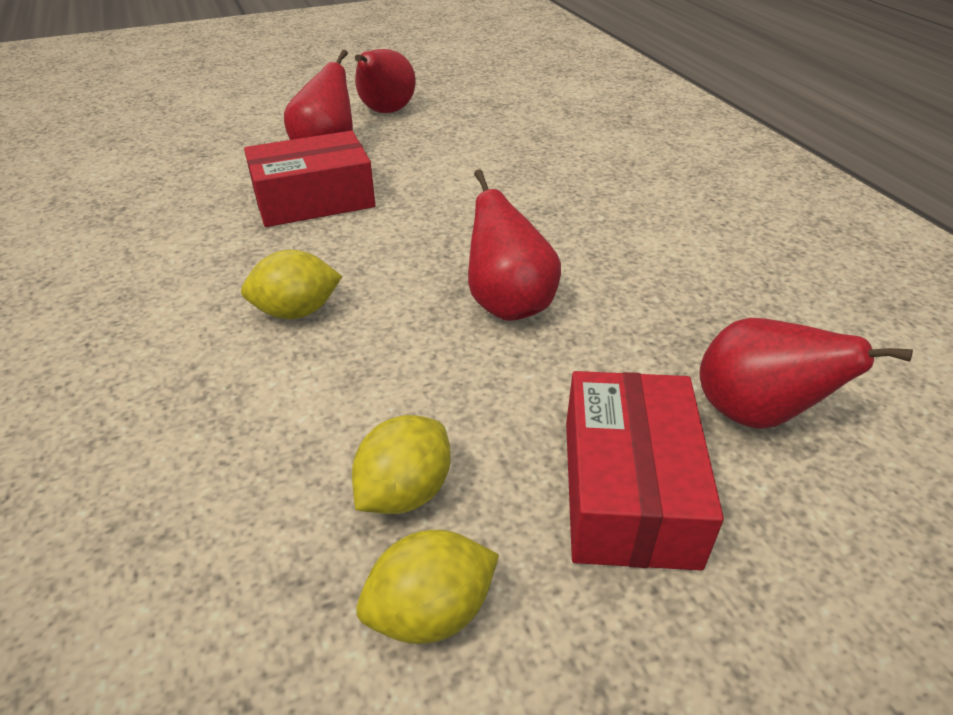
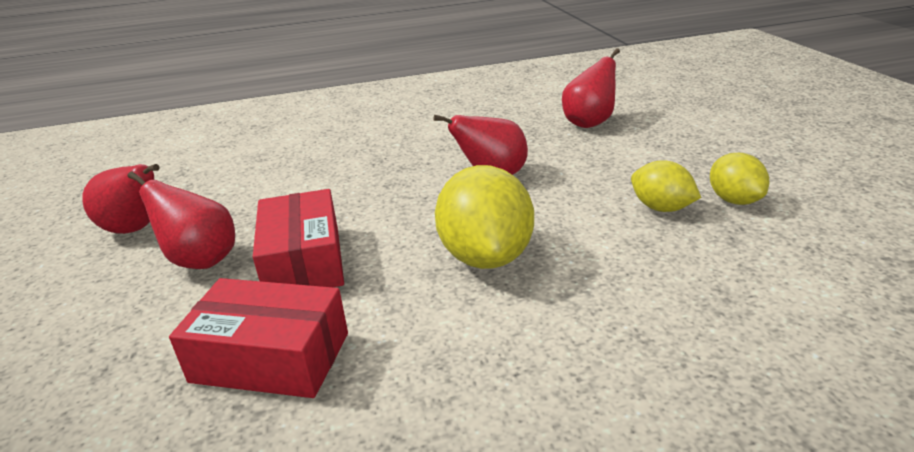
camera: 80 degrees left, 10 degrees down
(296, 311) = (486, 256): yellow lemon -> yellow lemon, size x1.74
(628, 490) = (645, 153): red box -> red box (271, 357)

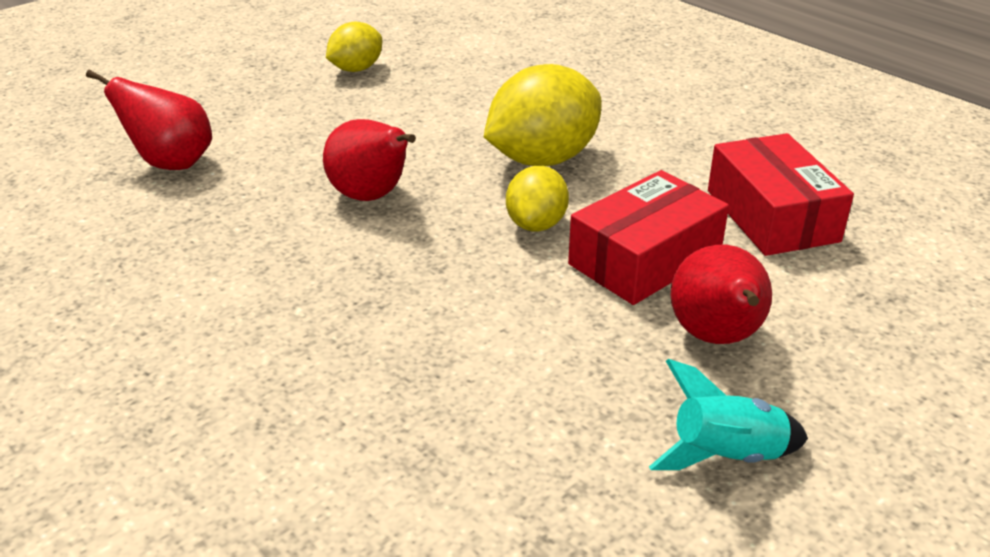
camera: 120 degrees left, 5 degrees up
(136, 229) = (726, 456): red pear -> turquoise rocket
(661, 208) = (392, 96): yellow lemon -> yellow lemon (536, 224)

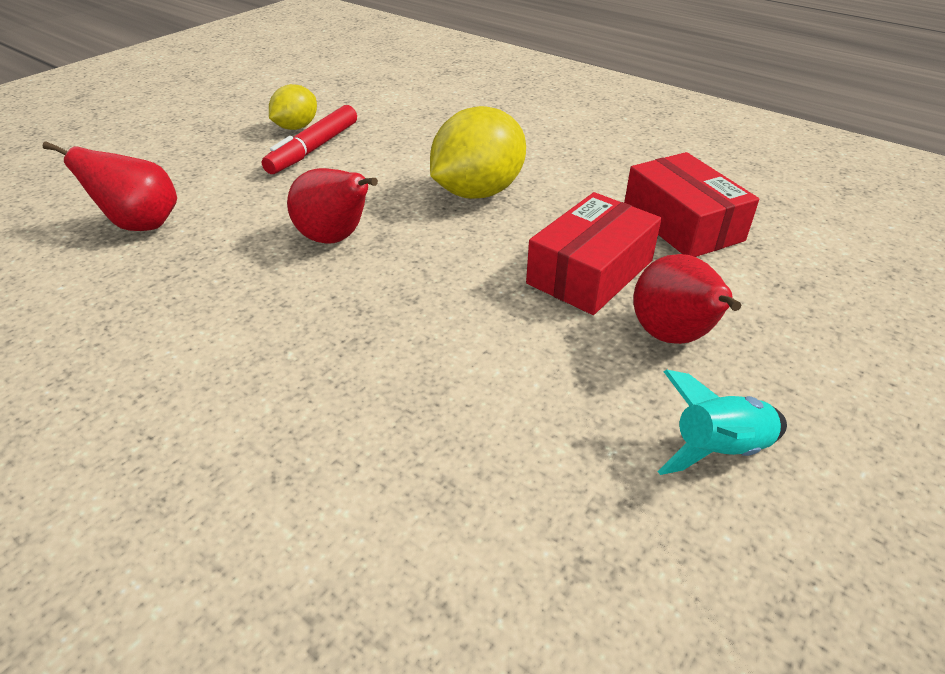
camera: 10 degrees left, 5 degrees up
(370, 95) = (313, 149): none -> red marker
(536, 224) = (488, 250): yellow lemon -> none

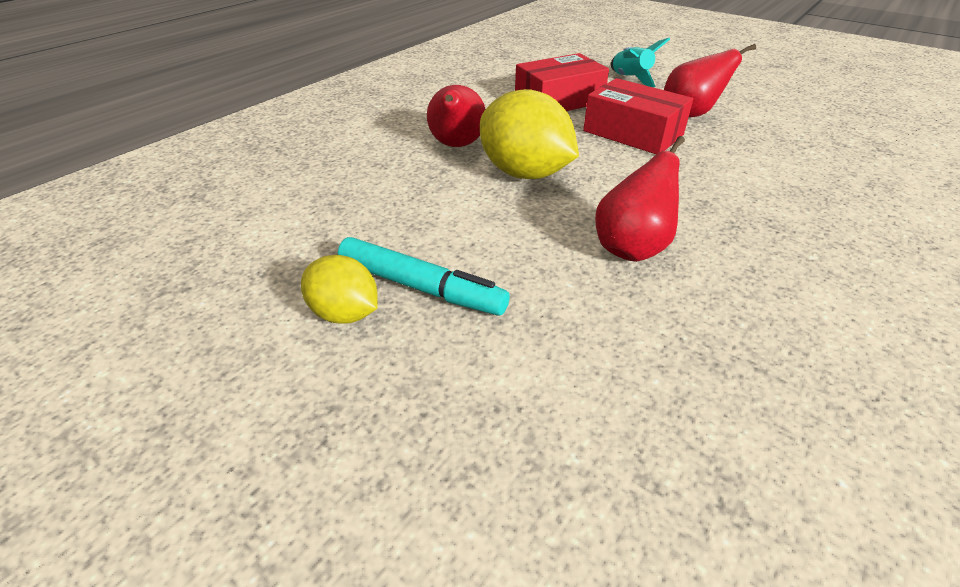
camera: 90 degrees left, 0 degrees up
(141, 225) = (660, 432): red pear -> red pear (456, 145)
(313, 149) = (421, 287): red marker -> turquoise marker
(718, 449) = (775, 113): turquoise rocket -> turquoise rocket (630, 79)

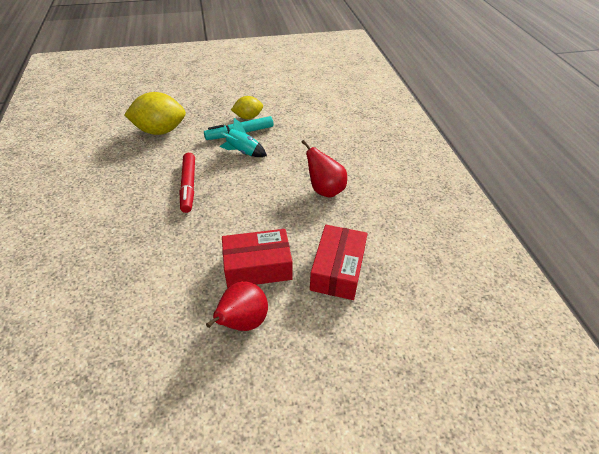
camera: 130 degrees right, 5 degrees up
(524, 173) = (272, 195): yellow lemon -> yellow lemon (160, 131)
(630, 79) = (333, 350): turquoise rocket -> turquoise rocket (243, 152)
(632, 248) = (188, 186): red pear -> red marker

